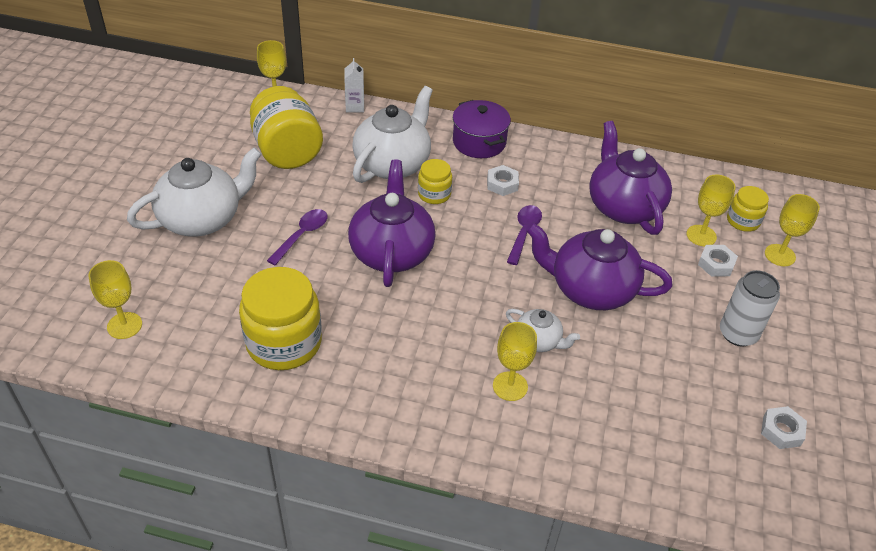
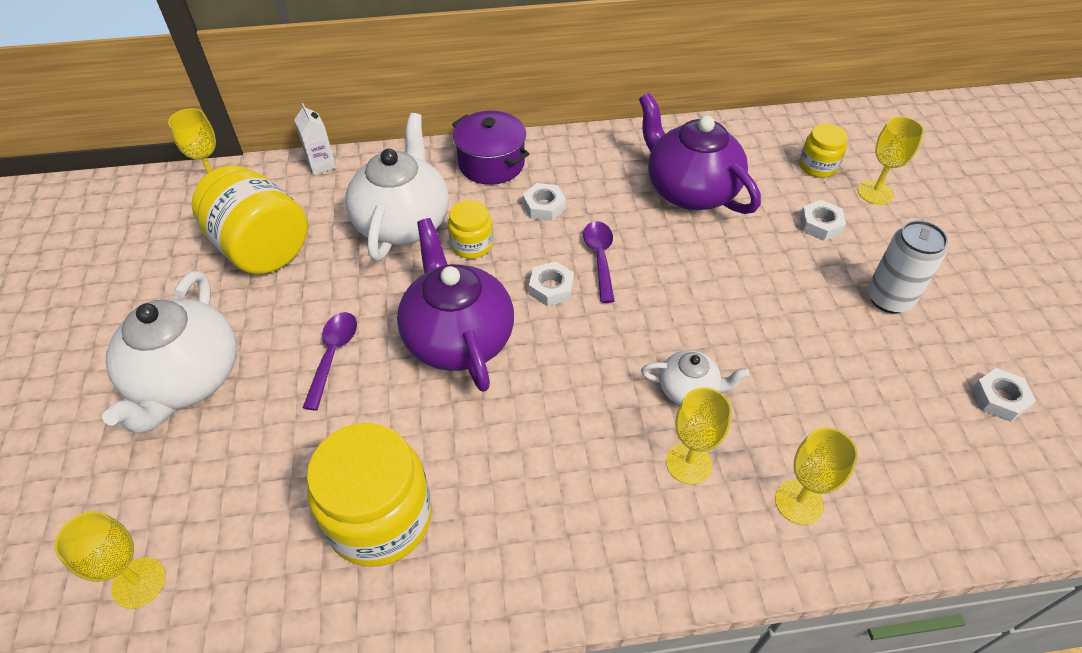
camera: 20 degrees left, 5 degrees up
(202, 219) = (186, 379): white teapot -> white teapot turned 150 degrees clockwise
(476, 241) = (551, 288): none -> white nut
(590, 289) = (710, 302): purple teapot -> none
(701, 235) = (787, 197): yellow goblet -> yellow goblet (798, 502)

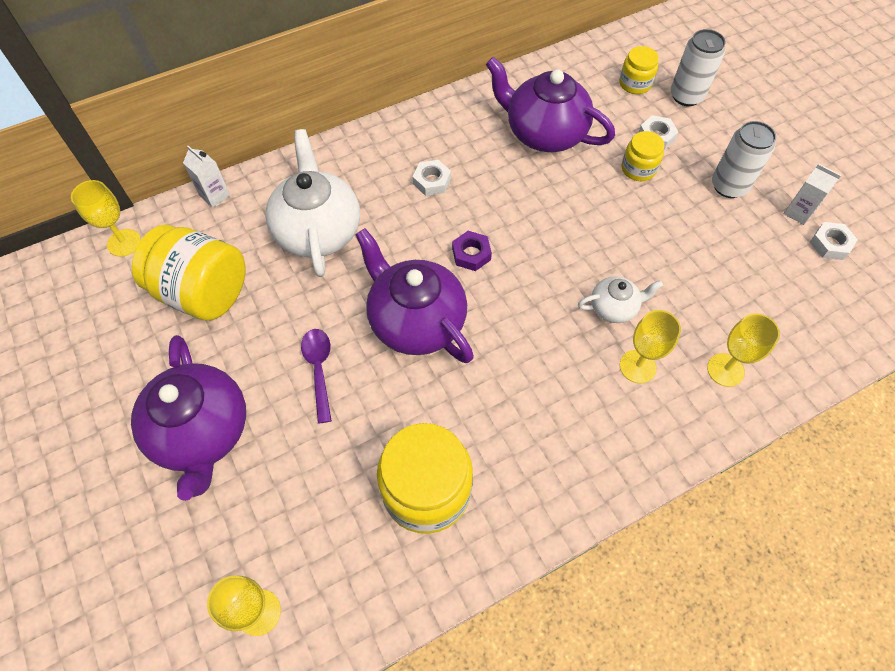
camera: 20 degrees left, 10 degrees up
(186, 379) = (202, 432): white teapot -> purple teapot
(472, 245) = (387, 234): yellow jar -> yellow jar (638, 169)
(491, 163) = (368, 153): purple pot -> none
(551, 288) = (471, 254): white nut -> purple nut
(600, 258) = (498, 215): purple spoon -> none
(875, 192) = (686, 96): yellow goblet -> white can
(969, 351) = (798, 212): none -> white carton

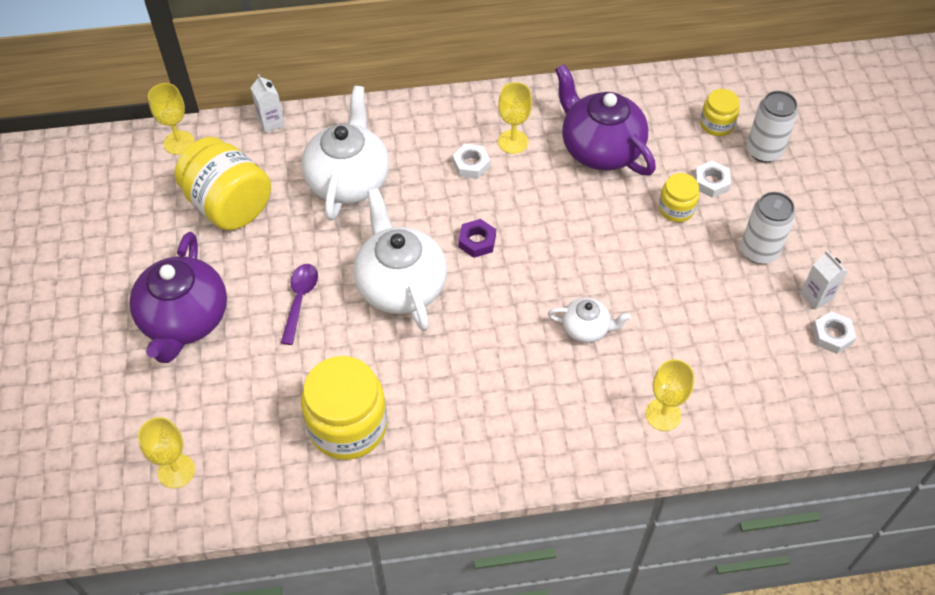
camera: 20 degrees right, 5 degrees down
(416, 321) = (400, 285): purple teapot -> white teapot
(637, 366) = (582, 386): yellow goblet -> yellow goblet (513, 142)

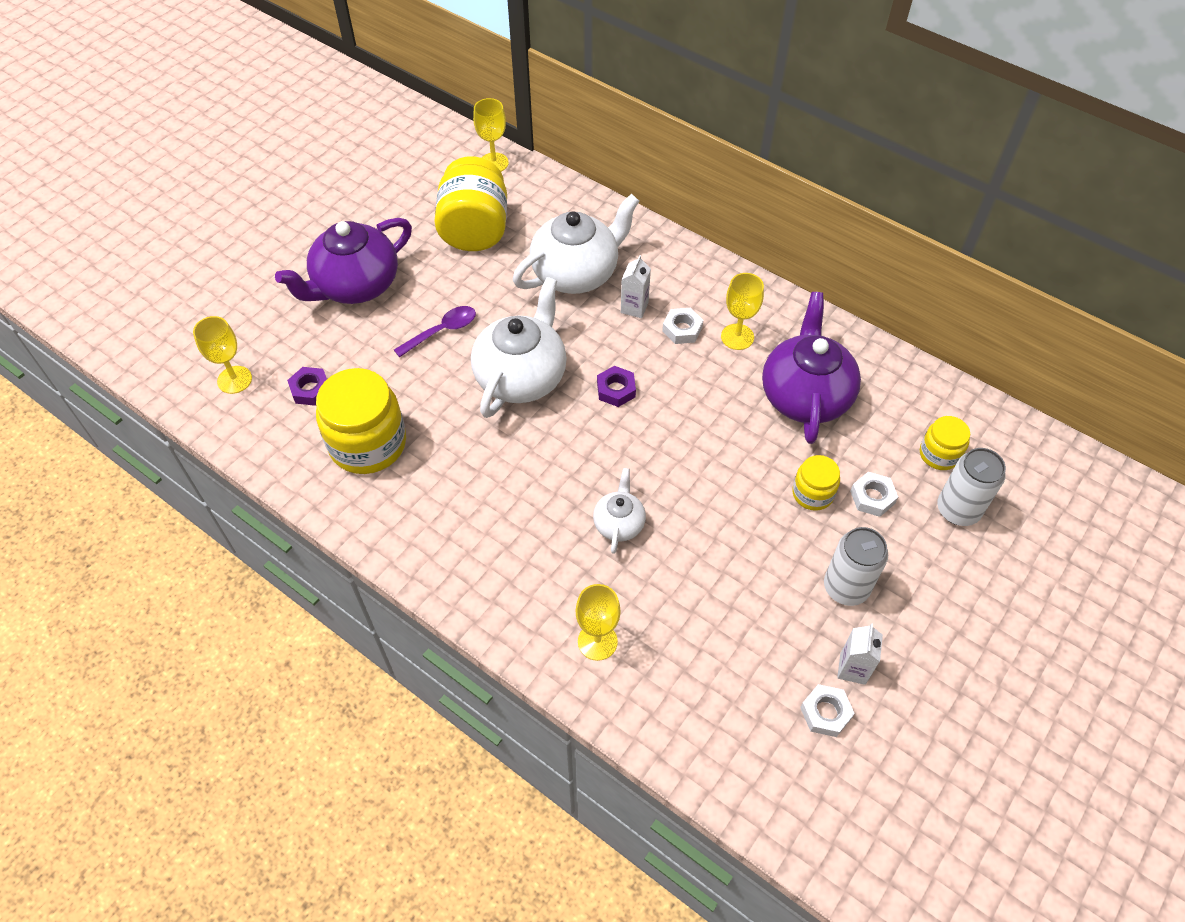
camera: 45 degrees right, 0 degrees up
(251, 425) = (310, 389): none -> purple nut
(271, 122) = (572, 192): white carton -> white carton (634, 307)
(586, 328) = (619, 523): white teapot -> white teapot turned 135 degrees counterclockwise

